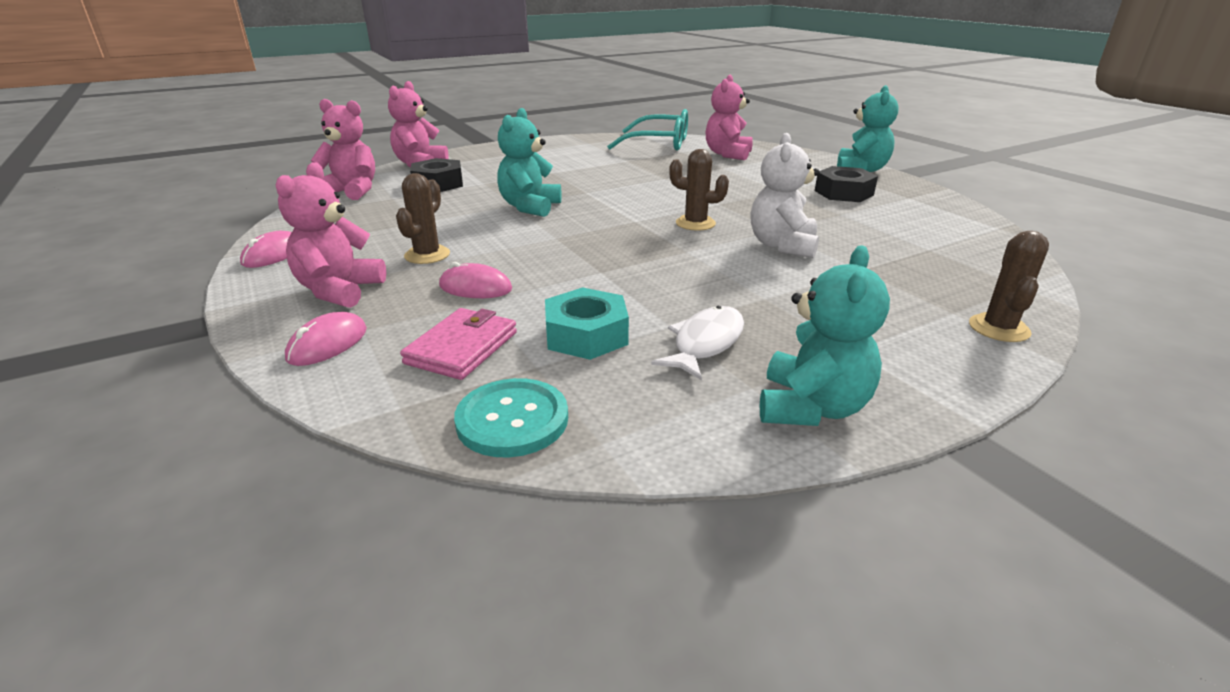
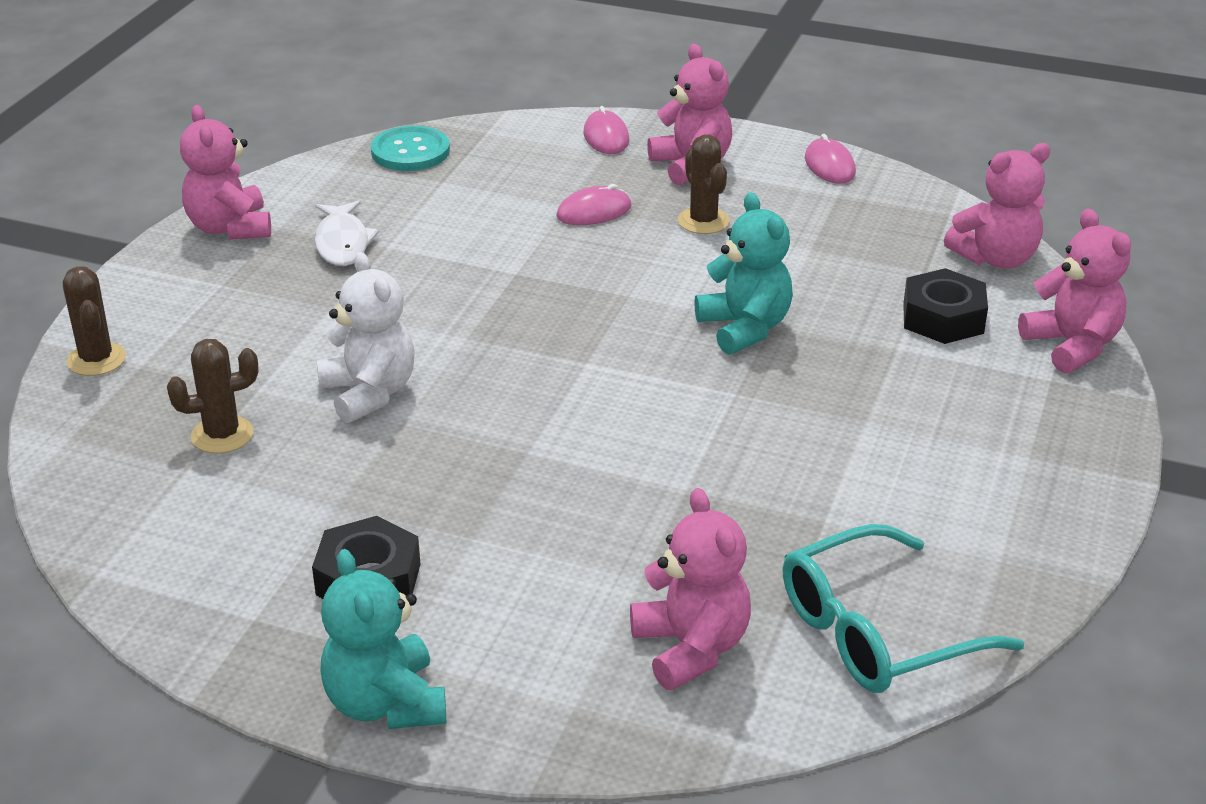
camera: 140 degrees right, 5 degrees up
(462, 348) = (513, 170): pink wallet -> none
(586, 335) = (440, 213): turquoise nut -> none
(695, 223) = (510, 390): brown cactus -> brown cactus (222, 435)
(811, 407) = (230, 228): turquoise teddy bear -> pink teddy bear

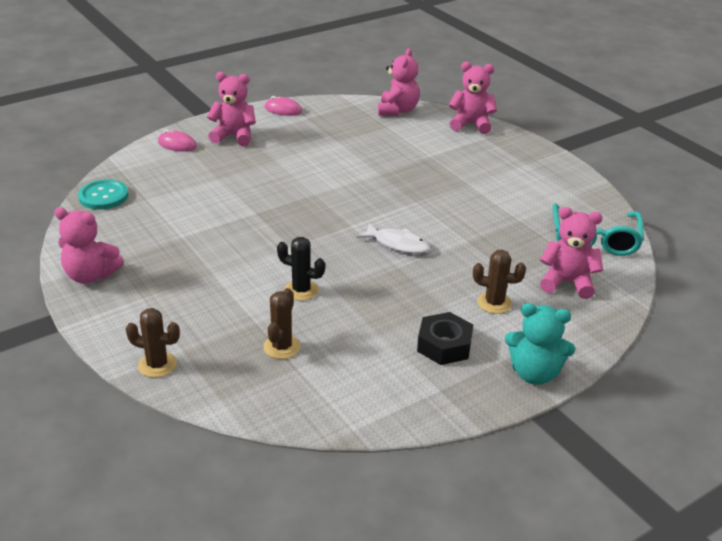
camera: 55 degrees left, 0 degrees up
(342, 243) = (159, 248): white fish -> white fish (398, 244)
(369, 393) = (301, 290): white teddy bear -> black cactus
(594, 212) = (235, 174): pink mouse -> none
(703, 221) = (282, 153): brown cactus -> brown cactus (494, 303)
(744, 328) = (374, 180): turquoise teddy bear -> none
(943, 318) = (422, 138): black nut -> none

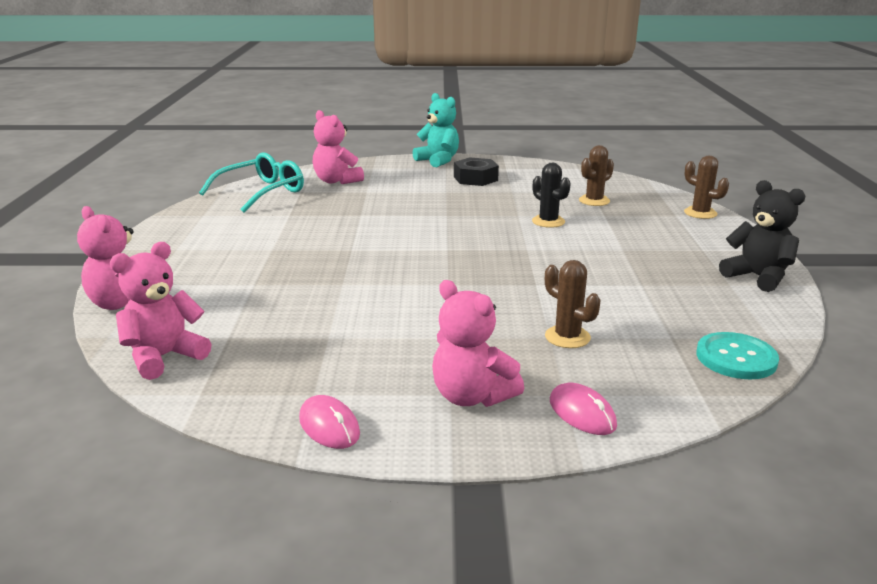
camera: 145 degrees left, 10 degrees down
(91, 275) = (758, 277): pink teddy bear -> black teddy bear
(398, 244) = (423, 226): white fish -> none
(494, 303) = (407, 185): brown cactus -> brown cactus (567, 337)

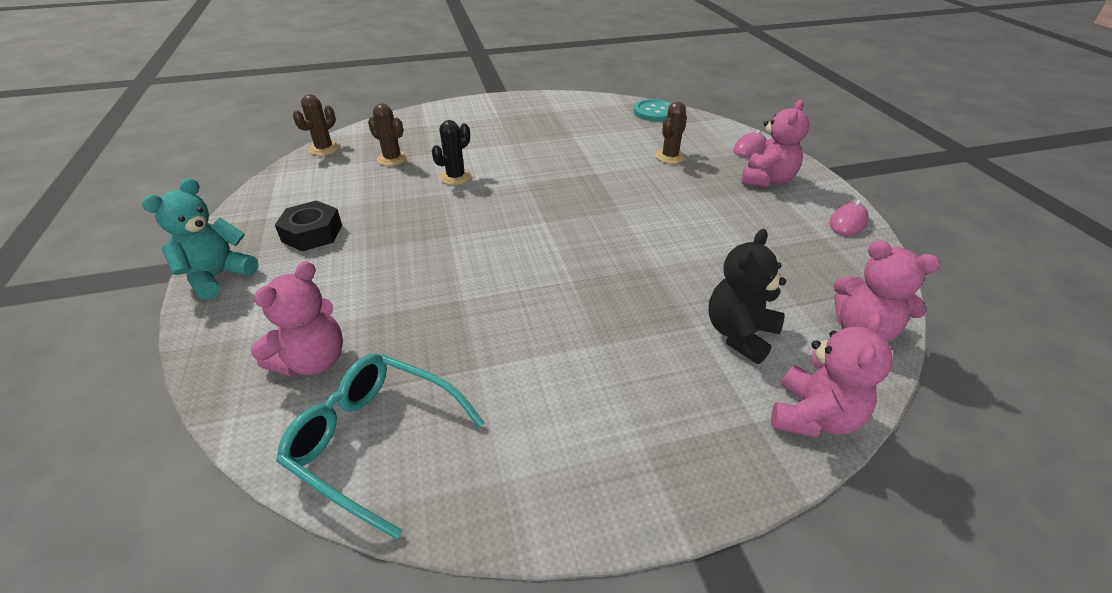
camera: 105 degrees left, 15 degrees up
(700, 213) = (419, 116): brown cactus -> brown cactus (324, 149)
(758, 277) = (540, 103): black teddy bear -> black teddy bear (739, 334)

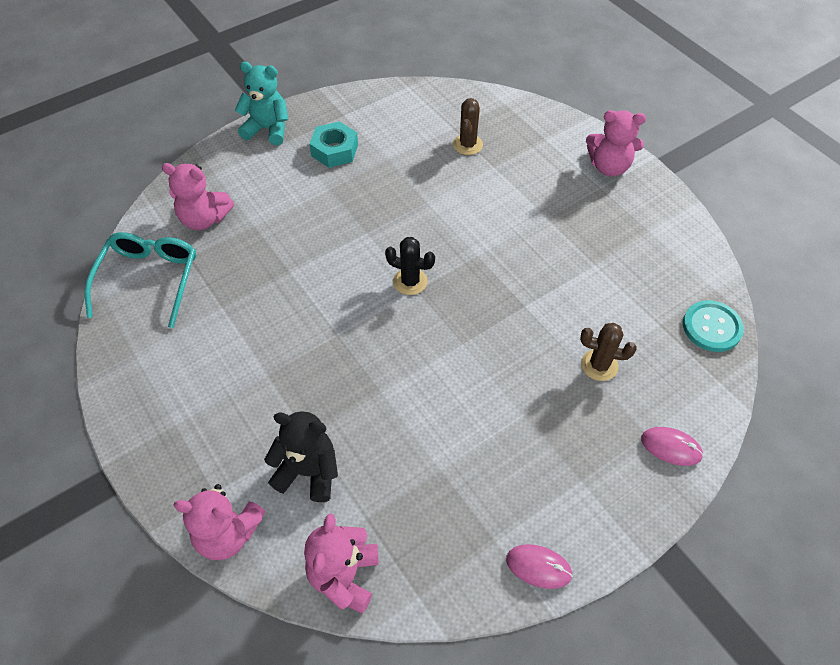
camera: 70 degrees right, 15 degrees up
(312, 233) = (334, 150): black nut -> turquoise nut
(324, 149) = (460, 94): brown cactus -> none
(455, 177) = (459, 201): black cactus -> black cactus (410, 281)
(767, 180) = (596, 474): pink teddy bear -> pink teddy bear (609, 166)

